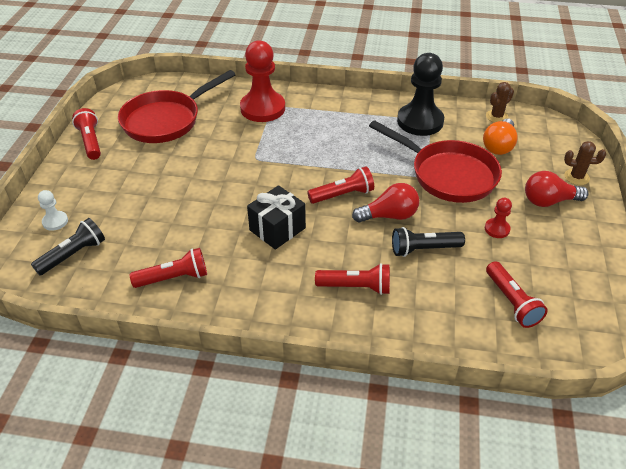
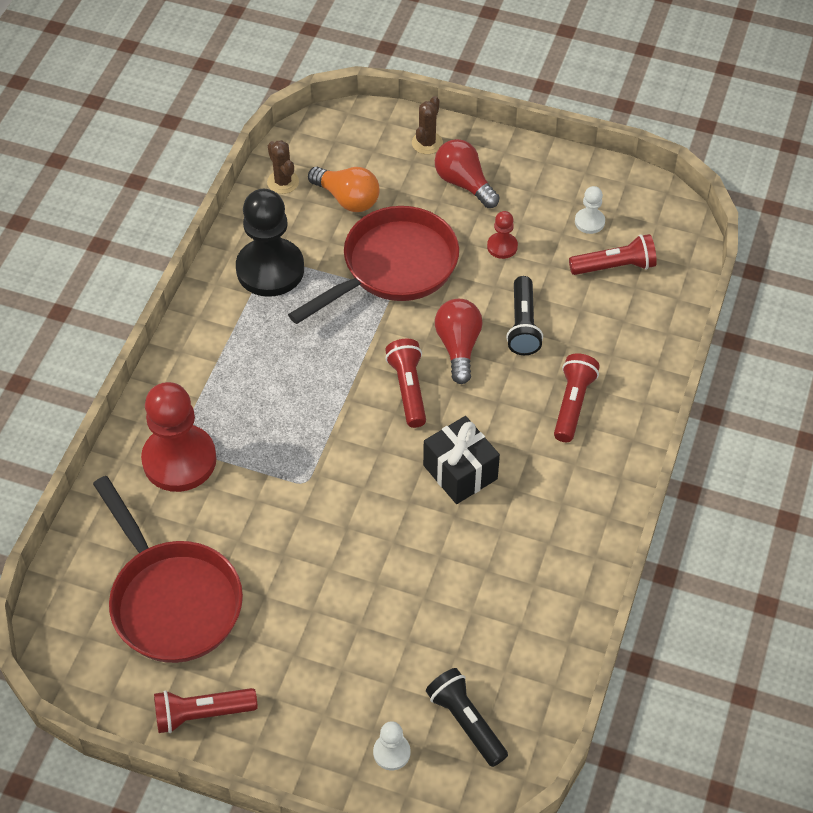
camera: 80 degrees left, 10 degrees up
(174, 278) = (529, 597): red flashlight -> none
(549, 201) = (464, 183): red light bulb -> red light bulb turned 135 degrees clockwise
(552, 280) = (589, 222): none -> white pawn

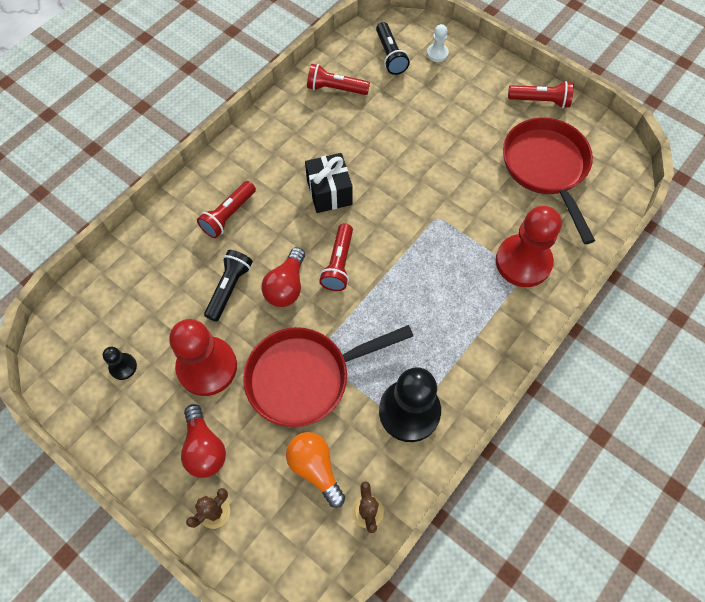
camera: 160 degrees left, 10 degrees up
(502, 246) = (207, 367): red pawn -> red pawn, size x2.21
(589, 222) = (123, 367): white pawn -> black pawn
(615, 266) = (130, 316): red flashlight -> red flashlight (335, 89)

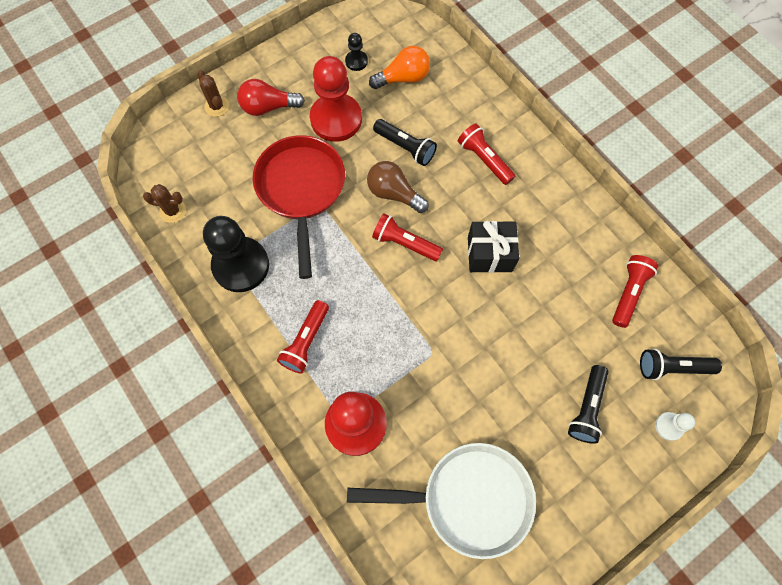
camera: 105 degrees right, 5 degrees up
(286, 286) = (394, 193): red light bulb -> brown light bulb
(315, 468) = (222, 181): orange light bulb -> orange light bulb (403, 78)
(443, 104) = (586, 408): none -> black flashlight
(540, 101) = (571, 533): red flashlight -> red flashlight (306, 341)
(546, 168) = (468, 499): red pan -> white pan

